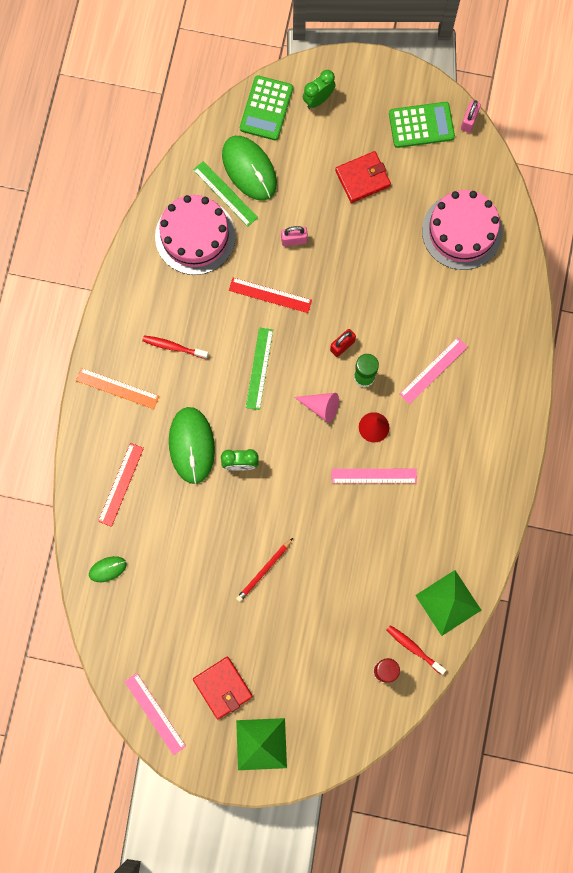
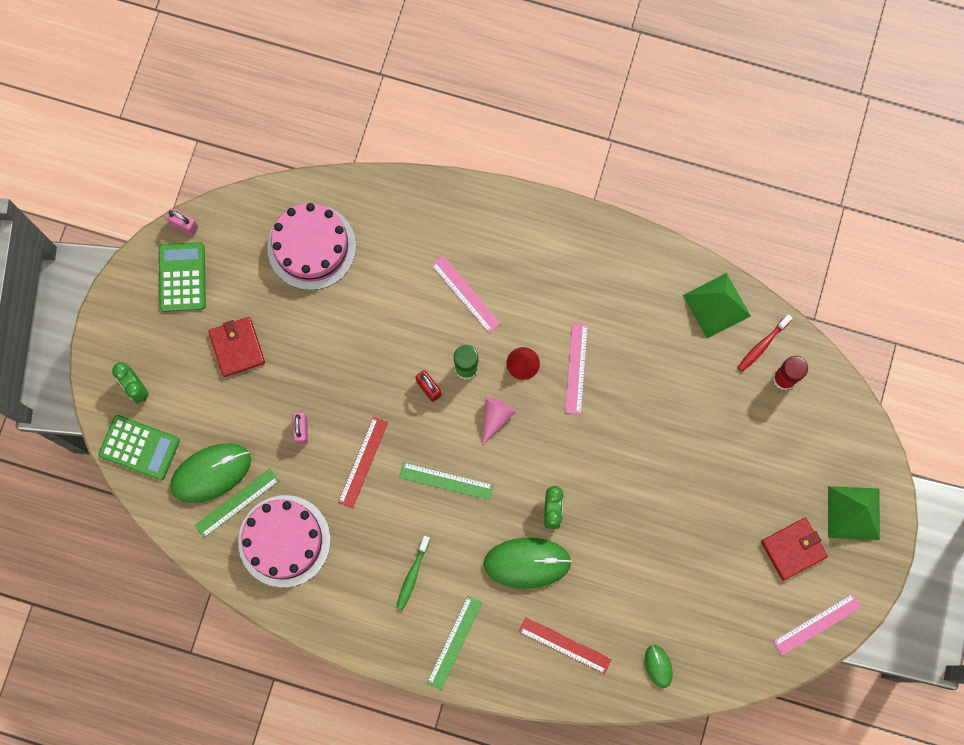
camera: 85 degrees left, 0 degrees up
(117, 388) = (454, 642): orange ruler -> green ruler
(173, 347) = (412, 575): red toothbrush -> green toothbrush
(264, 571) = (671, 494): red pencil -> none

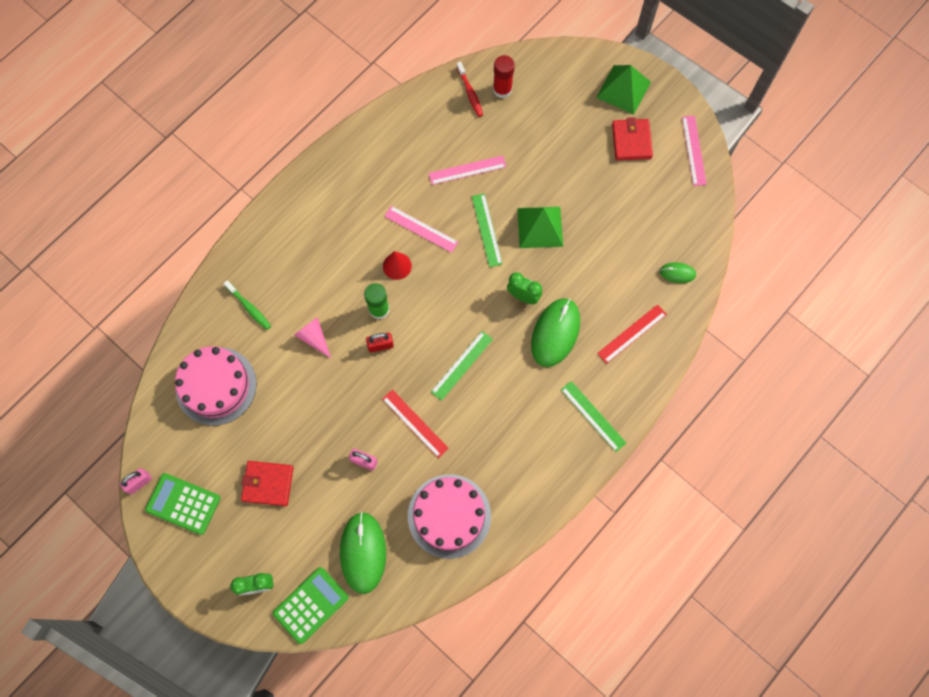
camera: 65 degrees left, 5 degrees down
(237, 502) = (398, 541): green ruler -> green ruler (486, 230)
(412, 575) = (525, 425): green toothbrush -> green toothbrush (249, 307)
(466, 294) = (319, 283): pink ruler -> pink ruler (467, 170)
(495, 417) = (429, 305): pink cone -> pink cone (314, 337)
(716, 305) = (424, 109): green pyramid -> green pyramid (540, 227)

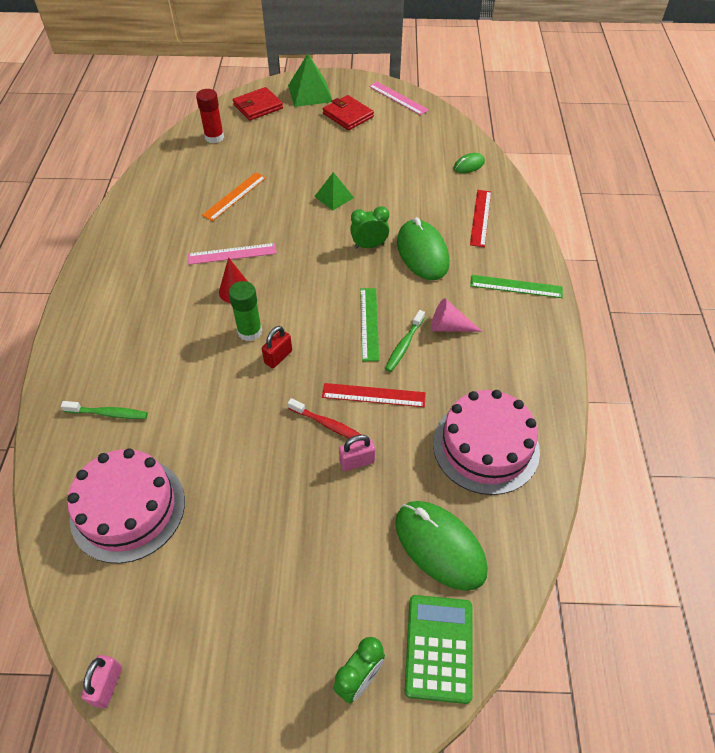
camera: 40 degrees left, 20 degrees down
(183, 503) = (187, 663): green calculator -> none
(268, 484) = (273, 560): red wallet -> red wallet (258, 106)
(314, 337) = (203, 394): pink cone -> pink cone (449, 327)
(467, 170) = (234, 196): pink ruler -> orange ruler
(468, 401) = (404, 345): none -> green toothbrush
(470, 93) = (189, 152): red toothbrush -> red toothbrush (328, 425)
(486, 230) = (291, 222): green ruler -> none
(540, 227) = (334, 197): green pyramid -> green pyramid, size x0.63

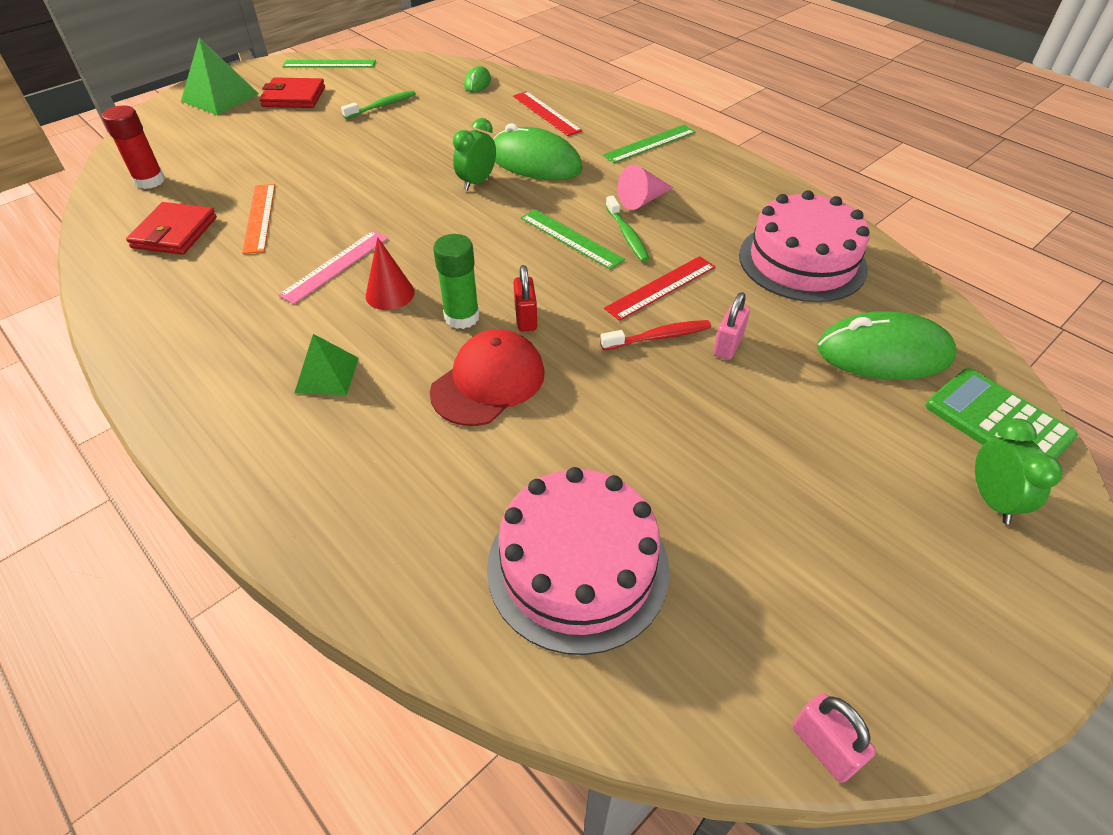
camera: 45 degrees left, 5 degrees down
(108, 413) = (409, 501): green toothbrush -> green toothbrush (382, 106)
(214, 380) = (488, 382): none -> red cap
(258, 106) = (169, 132): red wallet -> red wallet (174, 232)
(334, 197) = (380, 164): green pyramid -> green pyramid (327, 375)
(398, 98) = (329, 64): pink ruler -> green ruler

